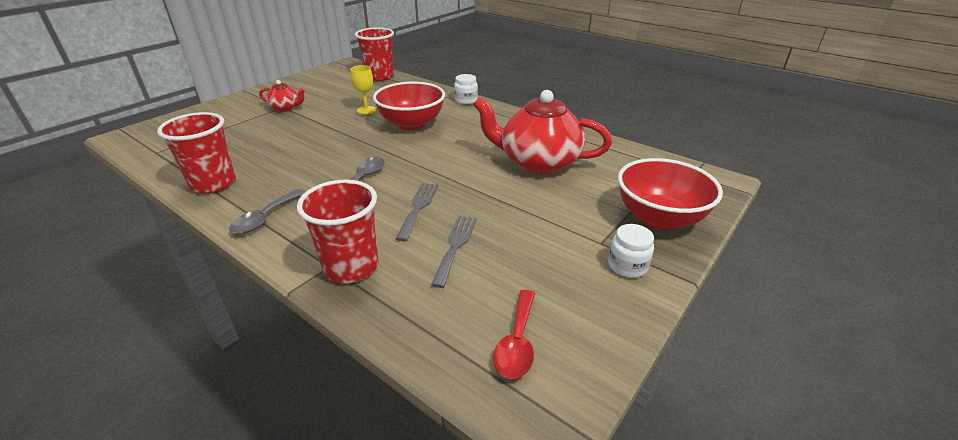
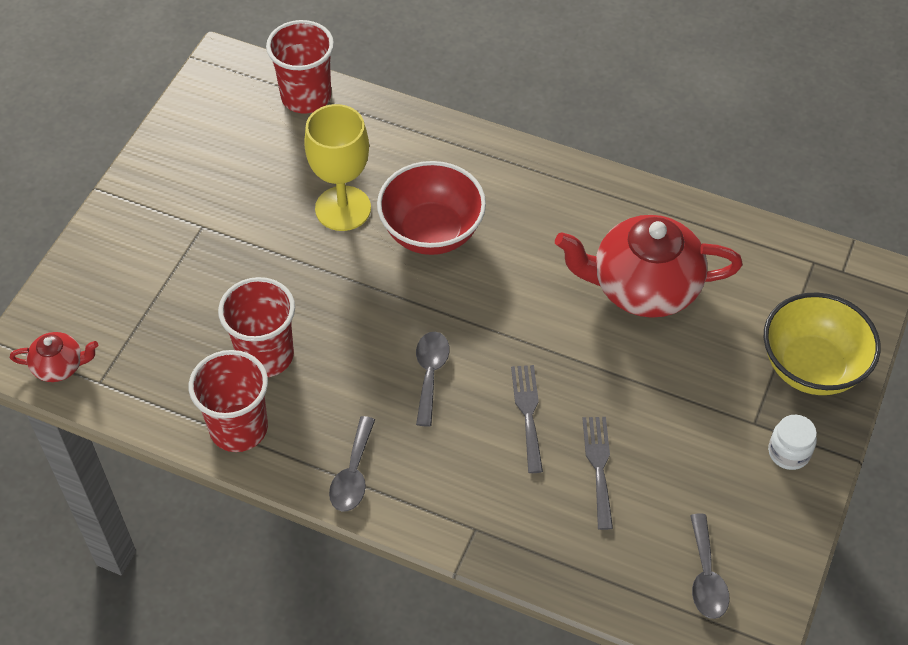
camera: 15 degrees left, 20 degrees up
(285, 108) = (210, 228): red teapot -> red teapot (59, 366)
(351, 267) = (500, 524): red cup -> red cup (265, 355)
(366, 110) = (343, 208): yellow goblet -> yellow goblet, size x1.82
(466, 100) = (484, 146): white jar -> none
(517, 343) = (706, 577): red spoon -> grey spoon
(659, 218) = (811, 367): red bowl -> yellow bowl

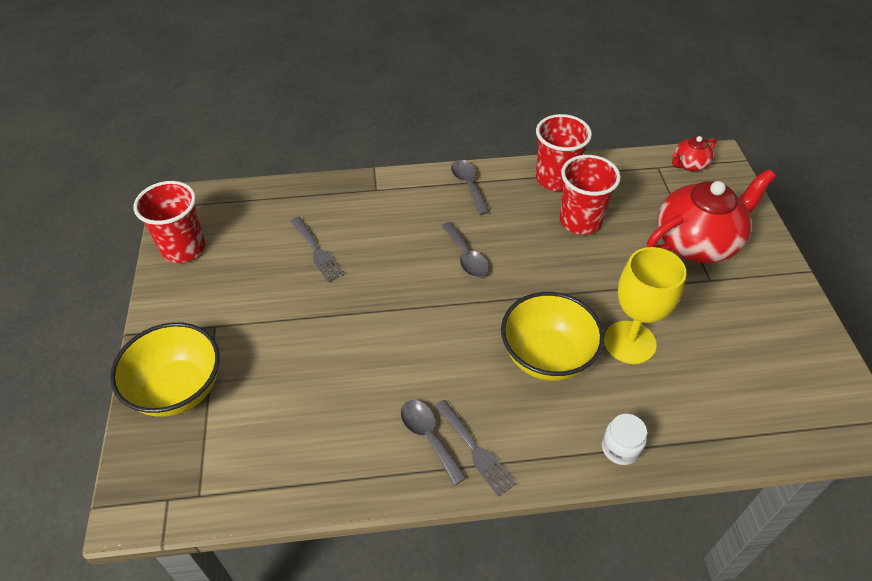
camera: 150 degrees right, 5 degrees down
(306, 97) = (762, 431): red cup -> red cup (183, 248)
(432, 232) = (547, 357): red bowl -> yellow bowl
(528, 413) = (384, 262): grey fork -> grey fork (475, 450)
(643, 287) = (347, 392): red teapot -> red teapot (697, 242)
(706, 577) = (219, 222): grey spoon -> grey spoon (428, 437)
(789, 452) = (182, 317): white jar -> white jar (620, 448)

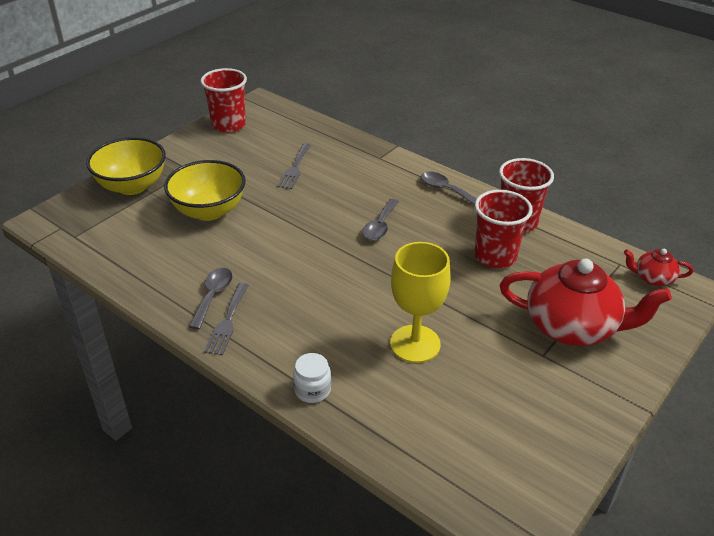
camera: 45 degrees right, 10 degrees down
(468, 185) = (445, 190): grey spoon -> grey spoon turned 75 degrees counterclockwise
(547, 357) = (345, 310): yellow bowl -> yellow bowl (209, 211)

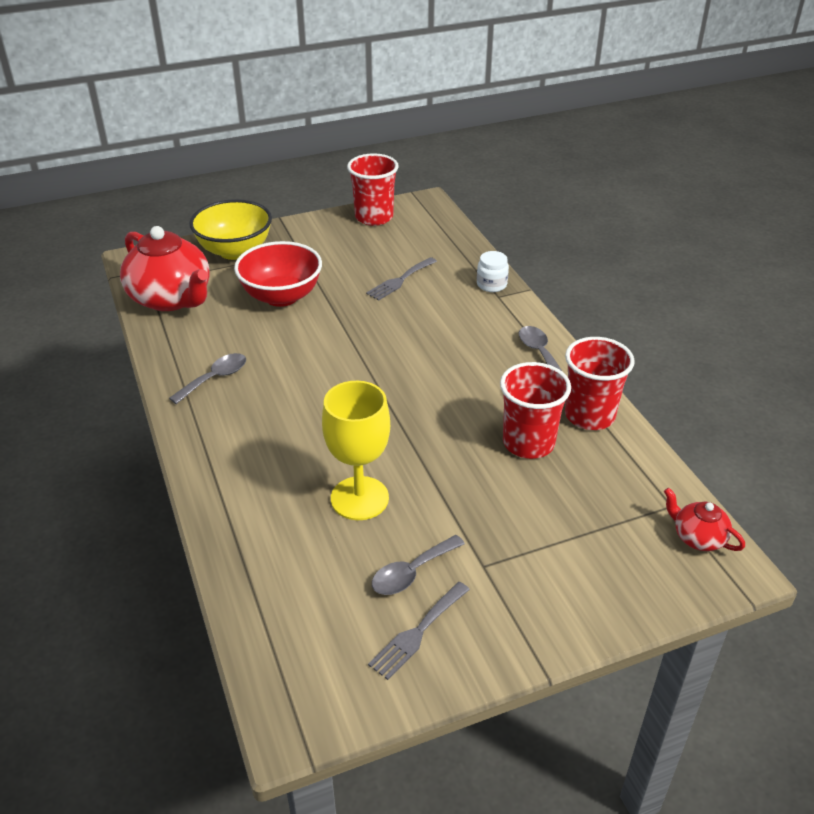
camera: 30 degrees right, 0 degrees up
(209, 211) = (281, 296): yellow bowl -> red bowl
(227, 322) = (206, 407): grey fork -> grey fork (417, 633)
(312, 390) = (224, 501): white jar -> white jar (491, 284)
(380, 226) = (433, 367): grey spoon -> grey spoon (411, 572)
(572, 327) = (545, 550): red teapot -> red teapot (171, 298)

